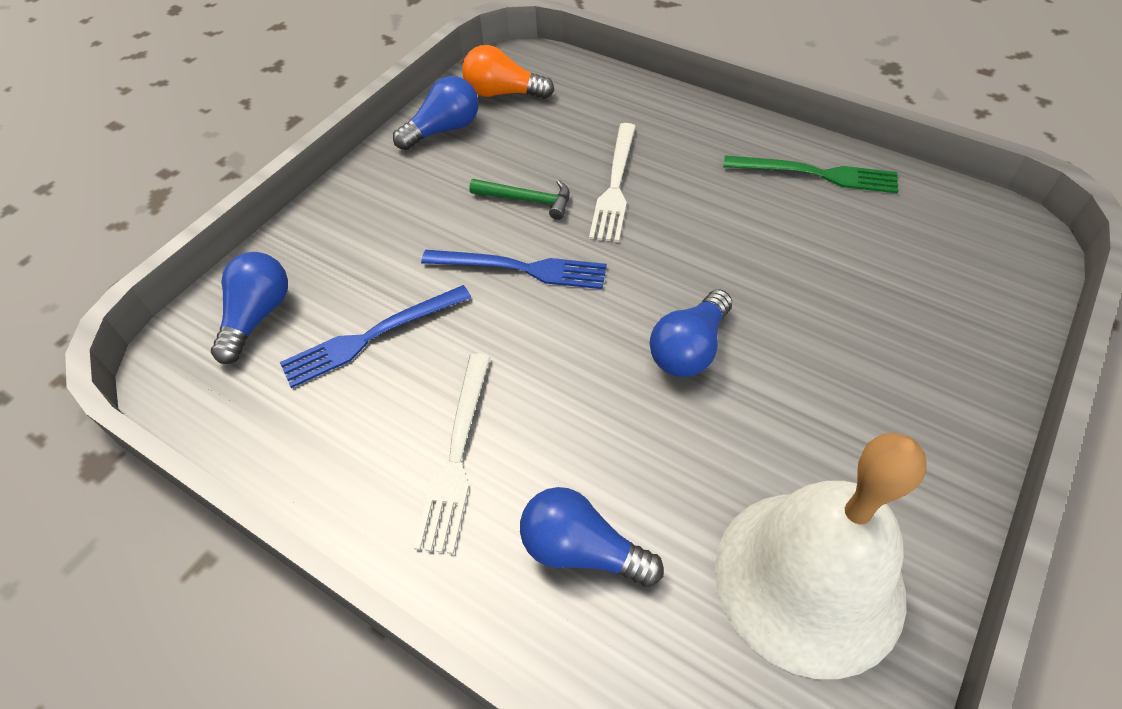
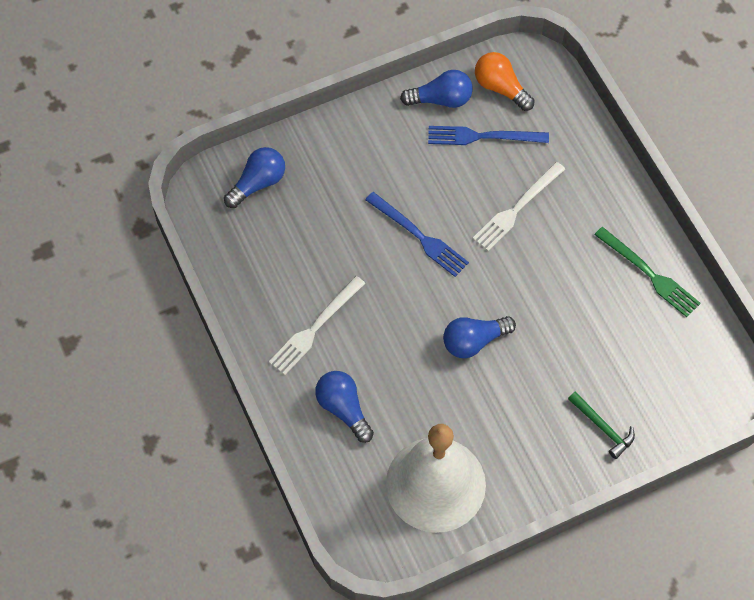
camera: 30 degrees right, 10 degrees up
(371, 336) = (311, 233): blue fork -> blue fork (483, 136)
(527, 200) = (456, 188): green hammer -> green hammer (603, 428)

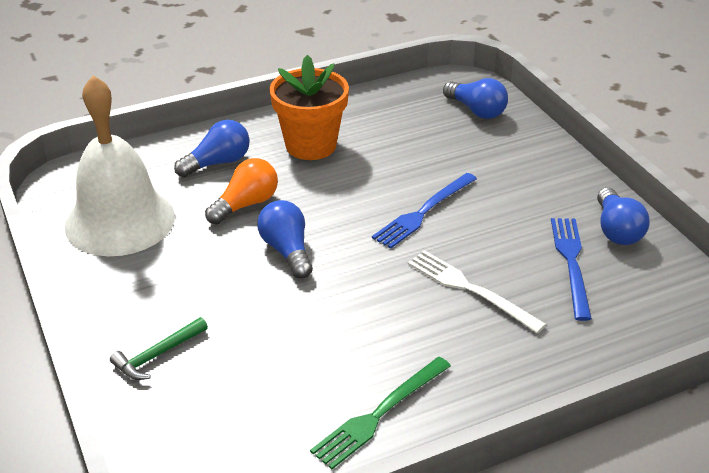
camera: 90 degrees right, 25 degrees down
(315, 328) = (311, 145): white fork -> orange flower pot
(500, 88) = (650, 280): orange light bulb -> orange light bulb (246, 204)

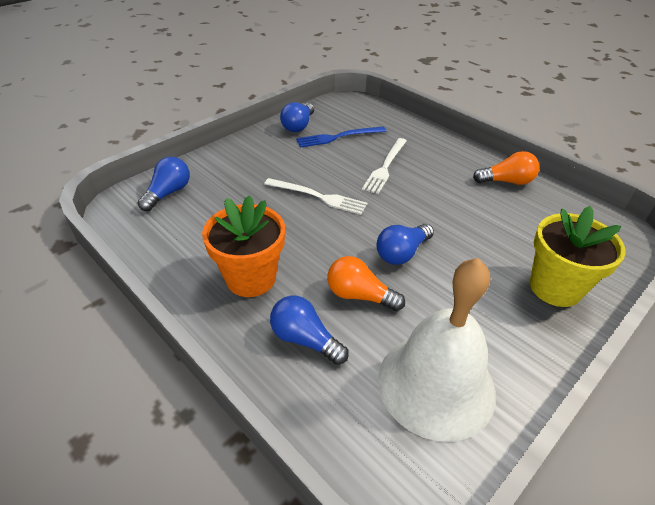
camera: 110 degrees left, 5 degrees up
(157, 355) = (555, 287): green hammer -> yellow flower pot
(379, 414) = (506, 181): green fork -> orange light bulb
(423, 212) = (318, 197): blue fork -> white fork
(616, 230) = (298, 126): blue light bulb -> blue light bulb turned 135 degrees clockwise

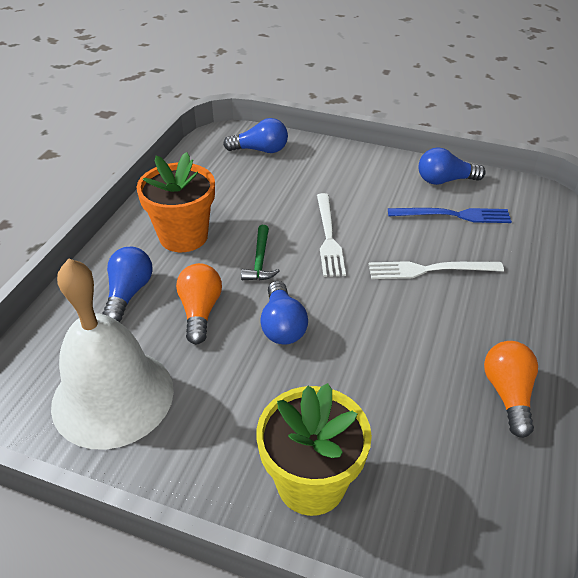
camera: 65 degrees right, 0 degrees up
(319, 241) = (260, 260): none -> green hammer
(338, 137) = (453, 215): blue fork -> blue fork turned 135 degrees clockwise
(402, 253) = (282, 325): blue light bulb -> blue light bulb turned 120 degrees counterclockwise
(506, 181) = (508, 394): orange light bulb -> orange light bulb turned 150 degrees counterclockwise

